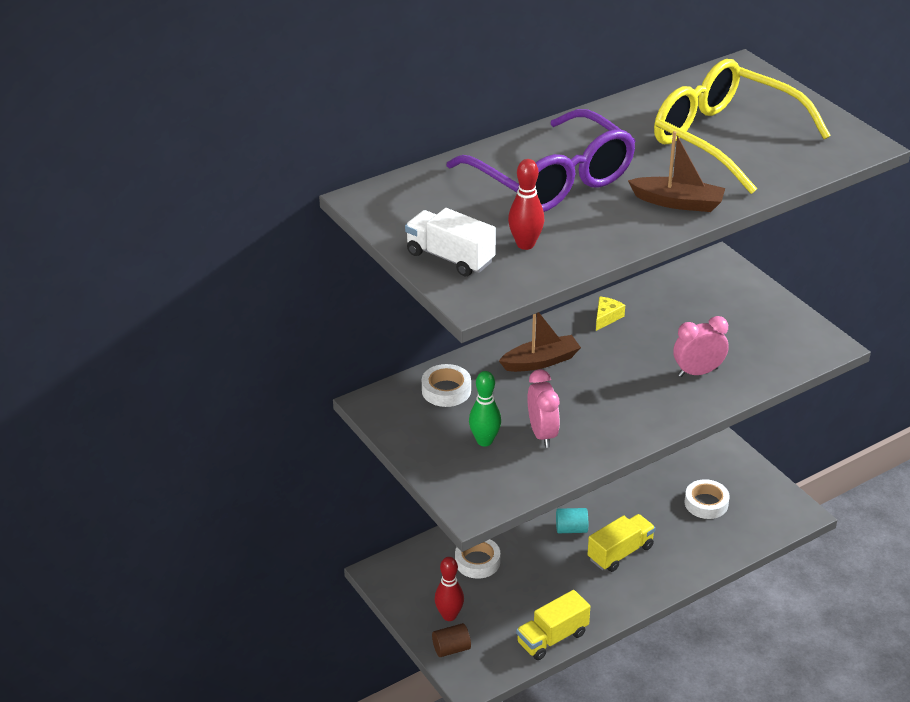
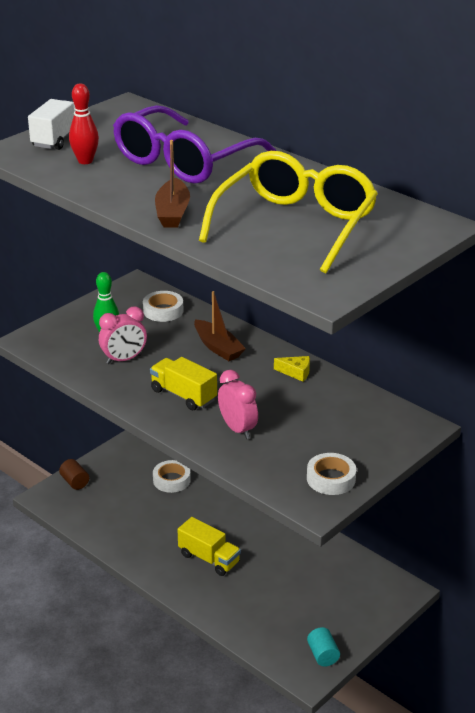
camera: 75 degrees right, 5 degrees down
(449, 615) = (109, 475): red bowling pin -> none
(552, 638) = (98, 532): yellow truck -> yellow truck (183, 395)
(571, 529) = (228, 526): turquoise cylinder -> turquoise cylinder (323, 655)
(706, 503) = (295, 606): white tape -> white tape (331, 479)

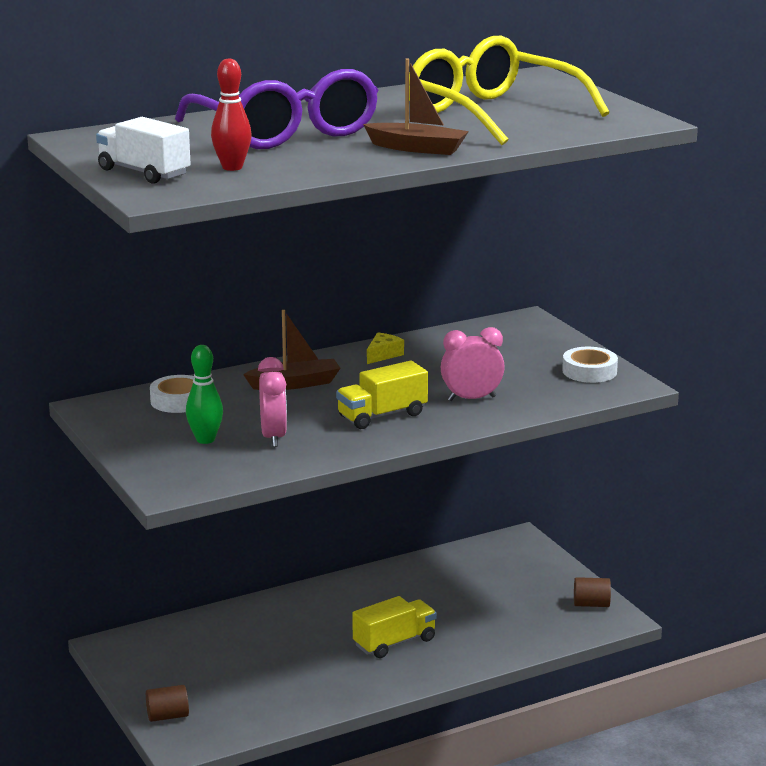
camera: 70 degrees left, 10 degrees down
(171, 480) = (224, 642): white tape -> none
(323, 655) = (591, 604): turquoise cylinder -> brown cylinder

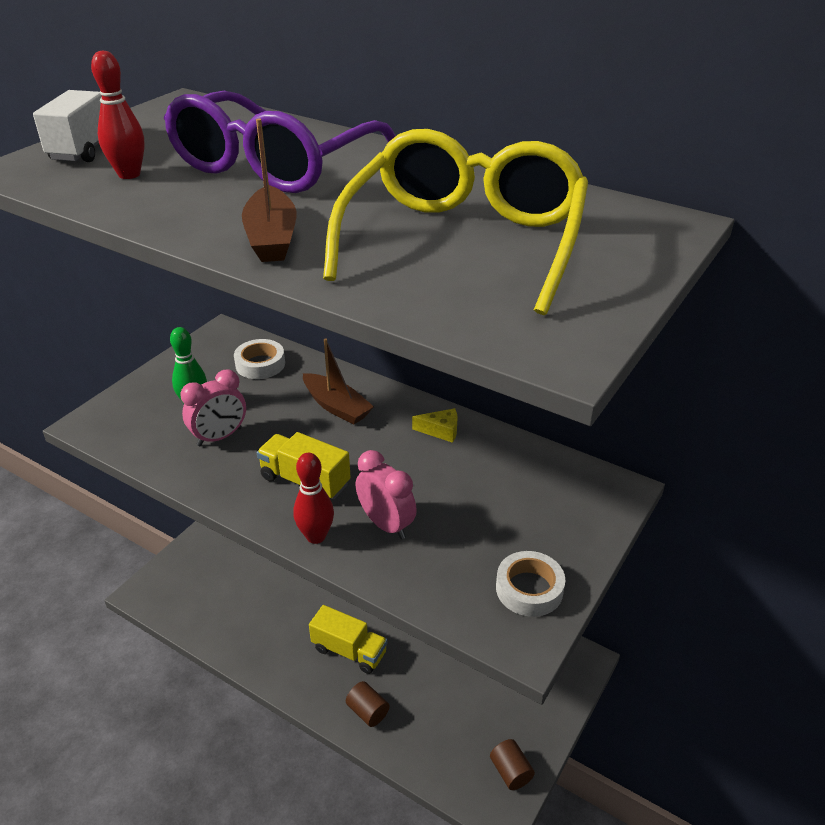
camera: 60 degrees right, 15 degrees up
(167, 716) = (177, 567): brown cylinder -> brown cylinder (368, 711)
(455, 425) = (316, 536): none -> red bowling pin

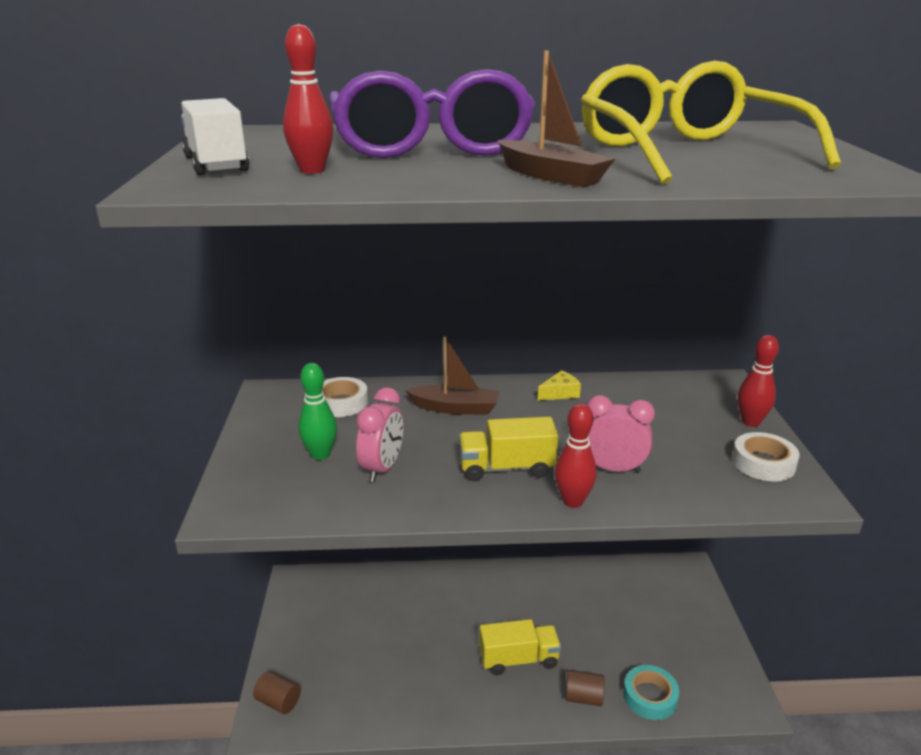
camera: 35 degrees left, 10 degrees down
(421, 745) = (650, 697): none -> turquoise tape
(510, 772) = (728, 674): brown cylinder -> brown cylinder (278, 702)
(580, 543) = (750, 422): none -> red bowling pin

